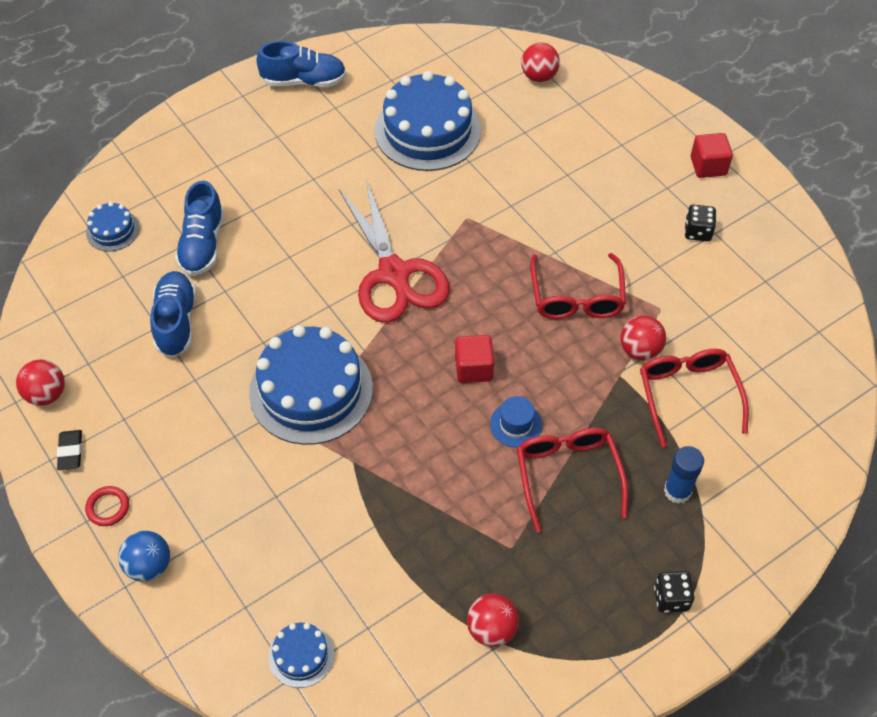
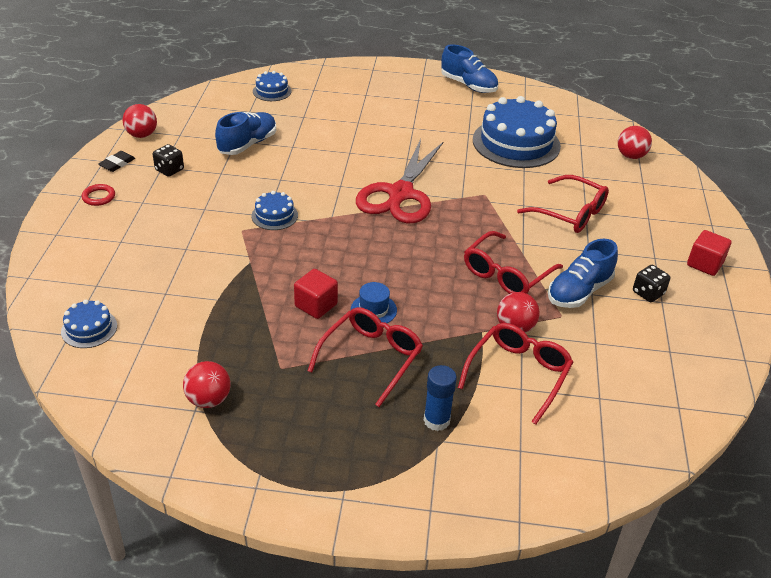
camera: 40 degrees right, 15 degrees down
(149, 566) = (79, 234): blue ball -> none
(203, 244) = (309, 121): blue shoe -> blue shoe (579, 291)
(311, 390) = (274, 215): blue cake -> blue cake, size x0.47
(473, 368) = (386, 266): red cube -> red cube (316, 305)
(557, 186) = (570, 213): none -> red glasses
(671, 598) = (347, 476): black dice -> black dice (169, 170)

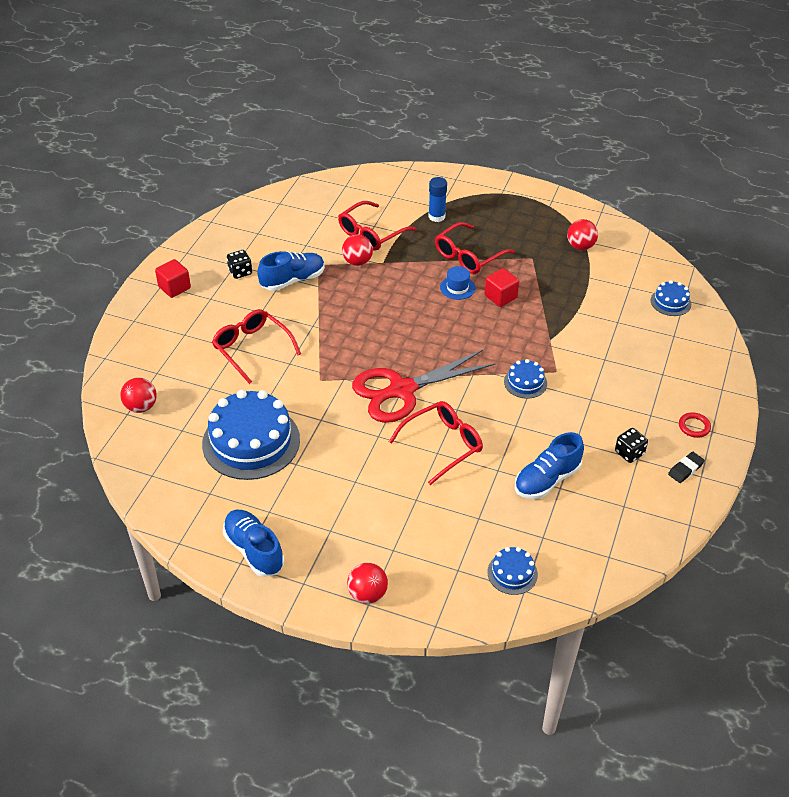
camera: 165 degrees left, 5 degrees up
(142, 135) = (667, 511): red ball -> red ball (367, 594)
(400, 194) = (401, 390): red scissors -> red scissors turned 150 degrees counterclockwise
(506, 274) = (341, 301): red glasses -> red glasses (442, 445)

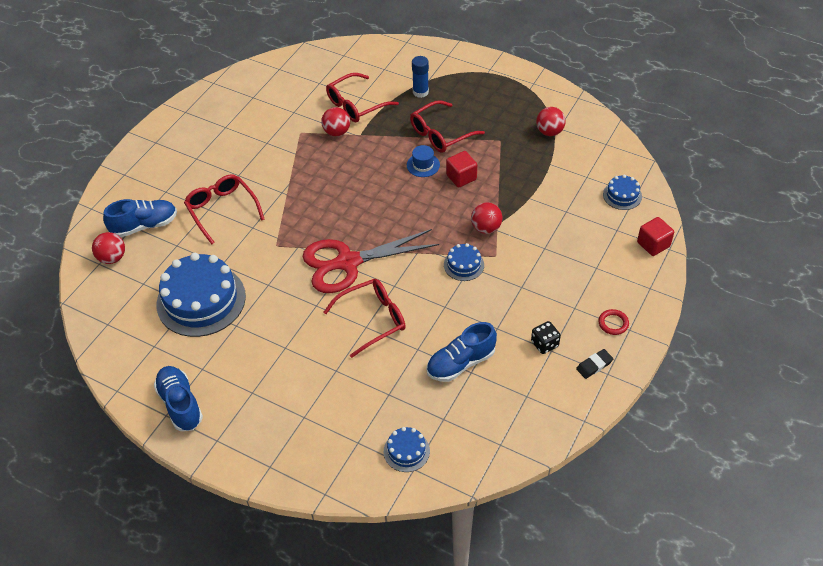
camera: 10 degrees right, 5 degrees up
(174, 287) = (167, 145): red cube -> red cube (653, 244)
(240, 272) = (228, 134): black dice -> none
(293, 280) = (274, 146): blue shoe -> blue shoe (144, 225)
(367, 594) = (271, 457): red ball -> red ball (486, 228)

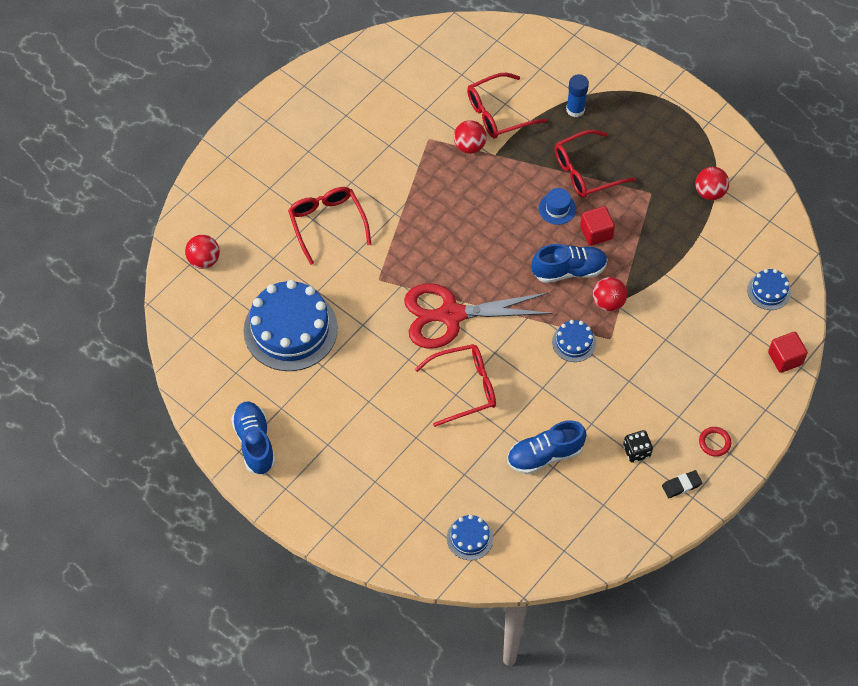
camera: 10 degrees right, 10 degrees up
(144, 225) = (242, 227): blue shoe -> blue shoe (569, 270)

